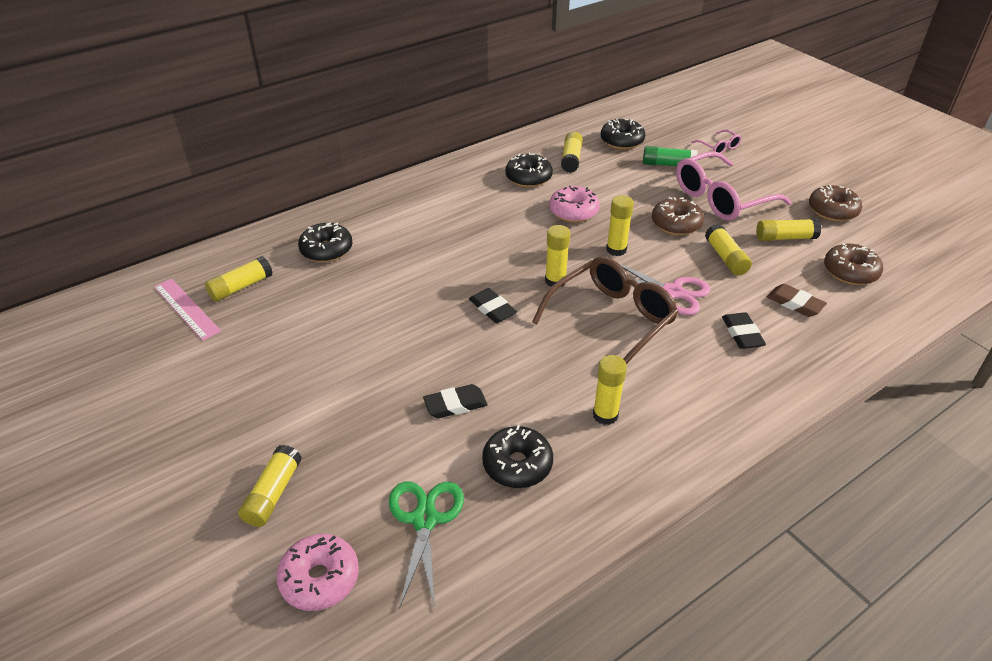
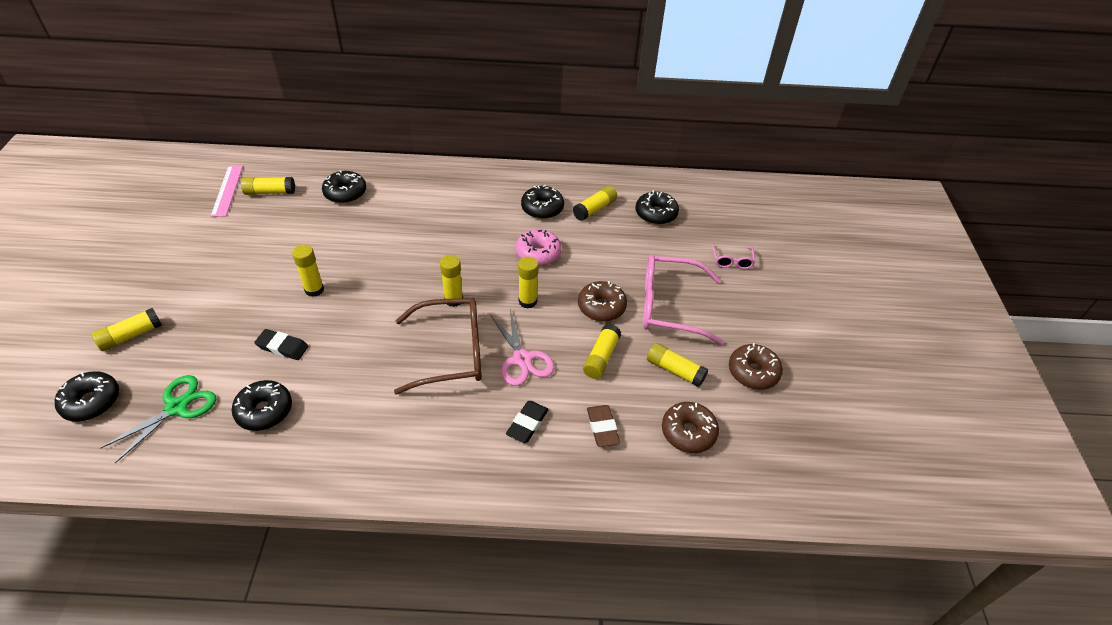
camera: 35 degrees right, 5 degrees up
(320, 578) = (91, 402): pink donut -> black donut
(492, 309) = (387, 295): black eraser -> none
(605, 415) = (356, 416): yellow glue stick -> yellow glue stick (314, 290)
(668, 165) = (665, 254): green glue stick -> none

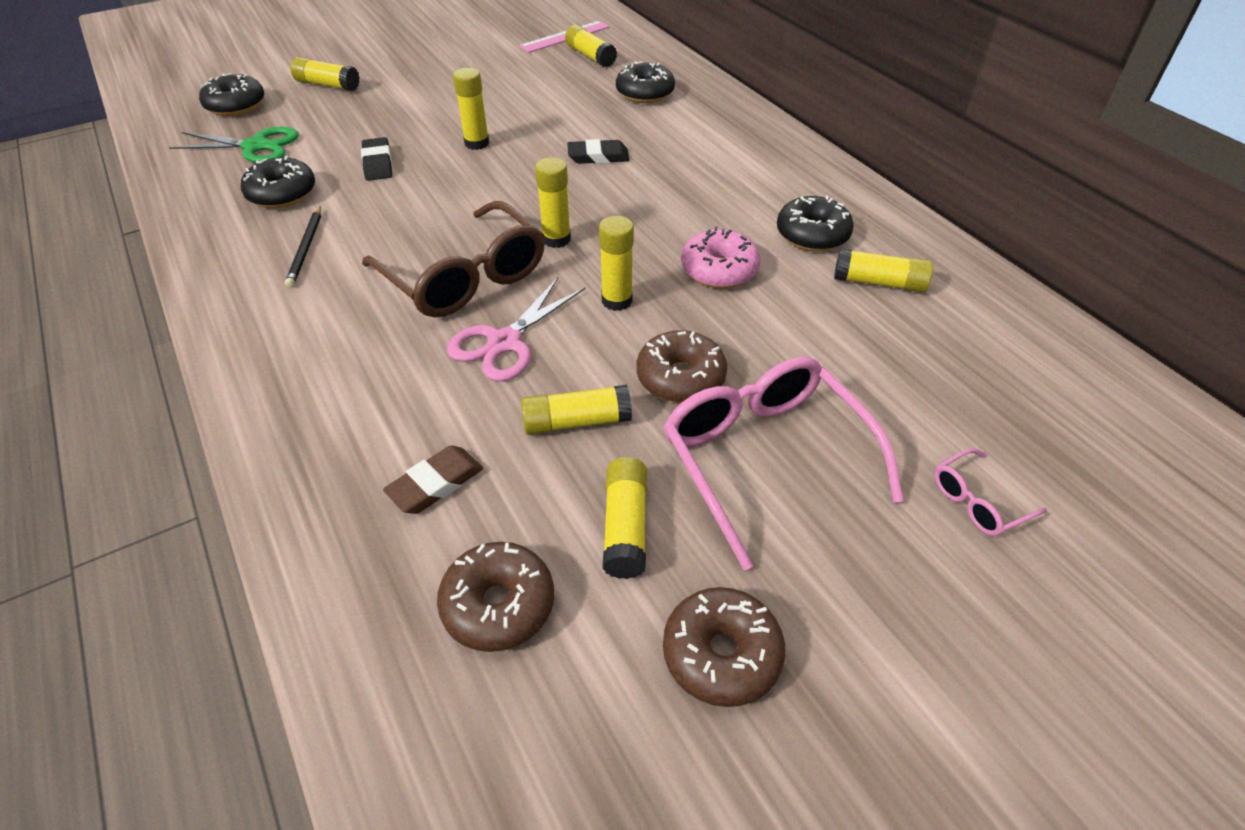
camera: 60 degrees right, 0 degrees up
(347, 418) = (306, 249): none -> black pencil
(527, 424) = (391, 398): black eraser -> black eraser (598, 156)
(656, 214) = (961, 351): black donut -> none

